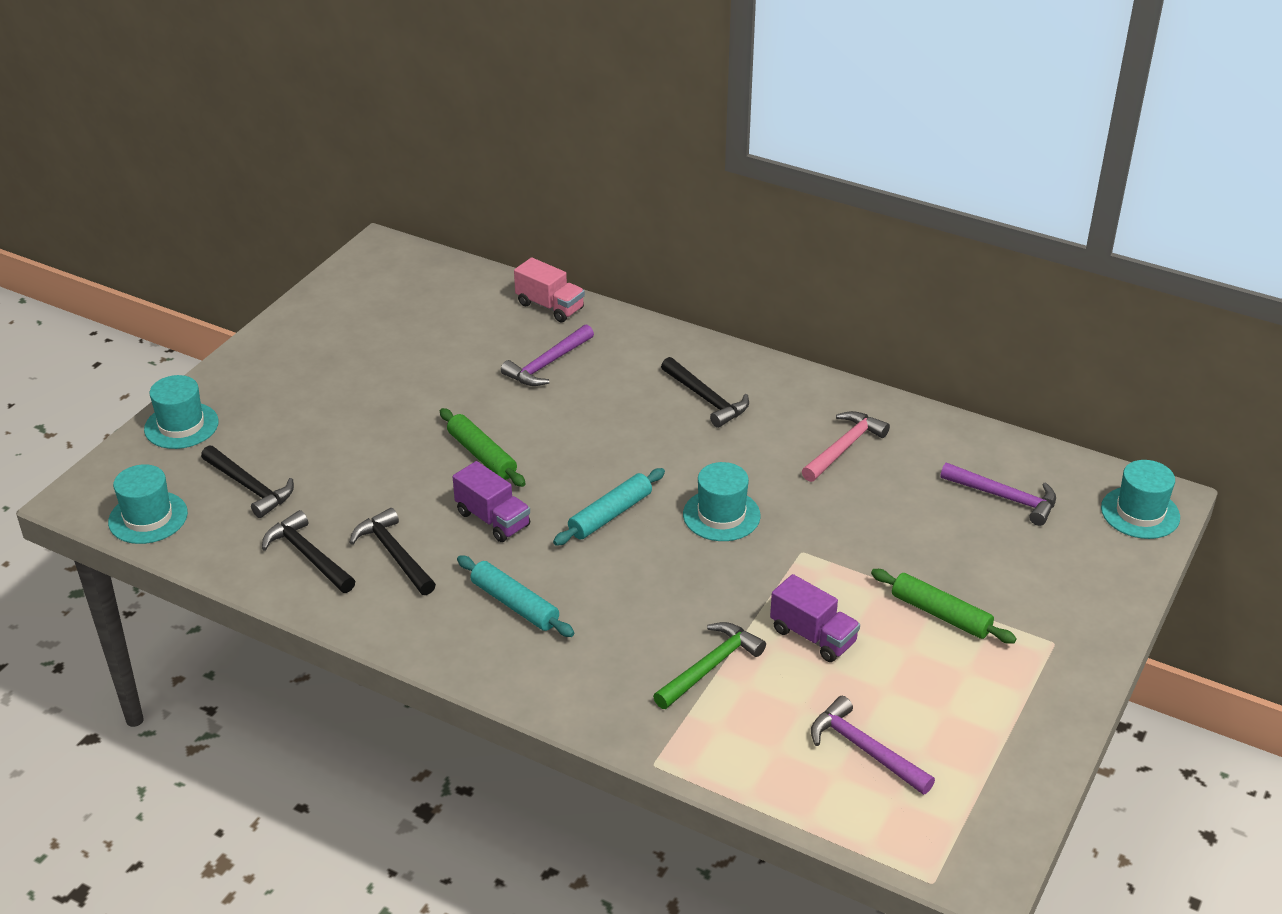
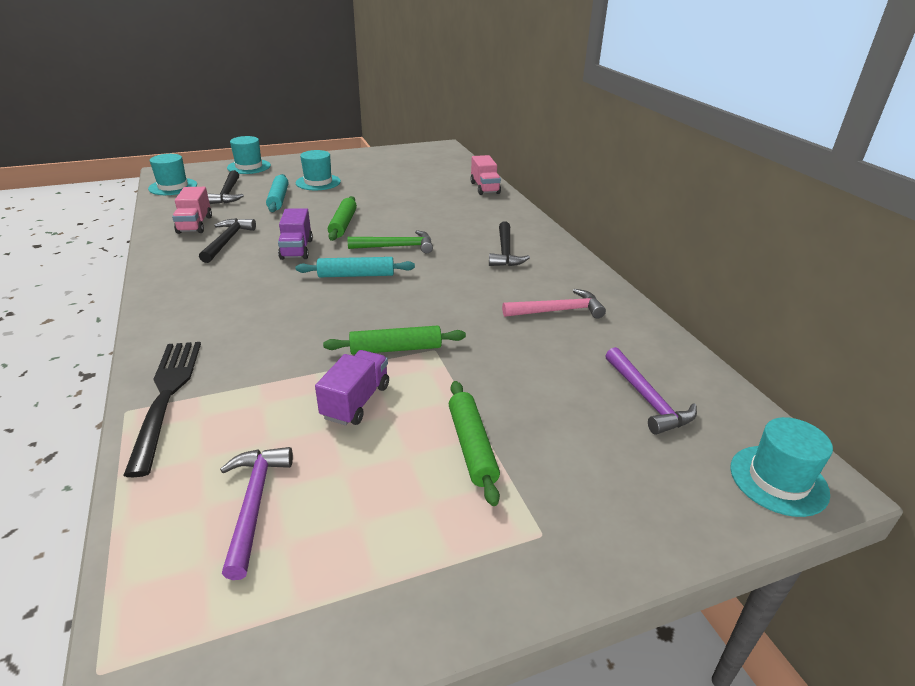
camera: 40 degrees right, 5 degrees down
(308, 555) = (195, 225): black hammer -> pink truck
(515, 604) = (232, 287): turquoise rolling pin -> turquoise rolling pin (279, 199)
(547, 364) = (442, 206): purple hammer -> none
(662, 732) = (166, 396): none -> black fork
(710, 667) = (263, 378): green hammer -> green hammer (396, 247)
(721, 515) = (417, 305): turquoise hat -> turquoise hat (318, 182)
(771, 571) = (396, 349): none -> green rolling pin
(813, 636) = (356, 401): purple truck -> purple truck turned 150 degrees counterclockwise

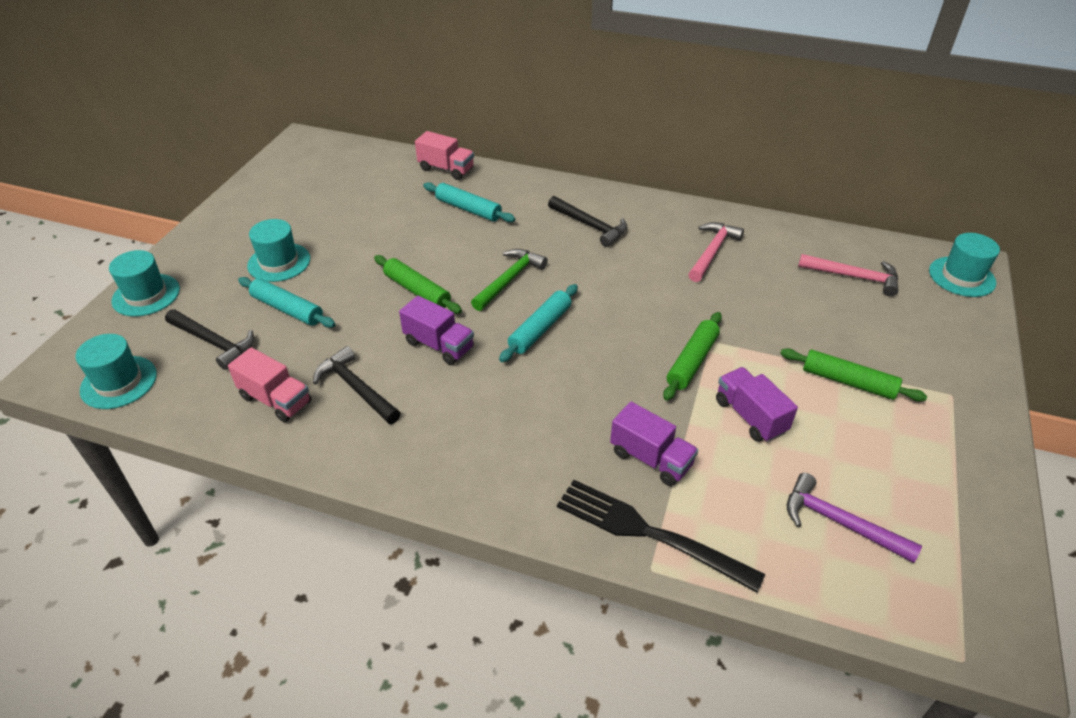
camera: 50 degrees left, 10 degrees up
(254, 369) = (651, 458): none -> purple truck
(453, 208) = (468, 209): none -> turquoise rolling pin
(647, 399) = (854, 277): purple hammer -> pink hammer

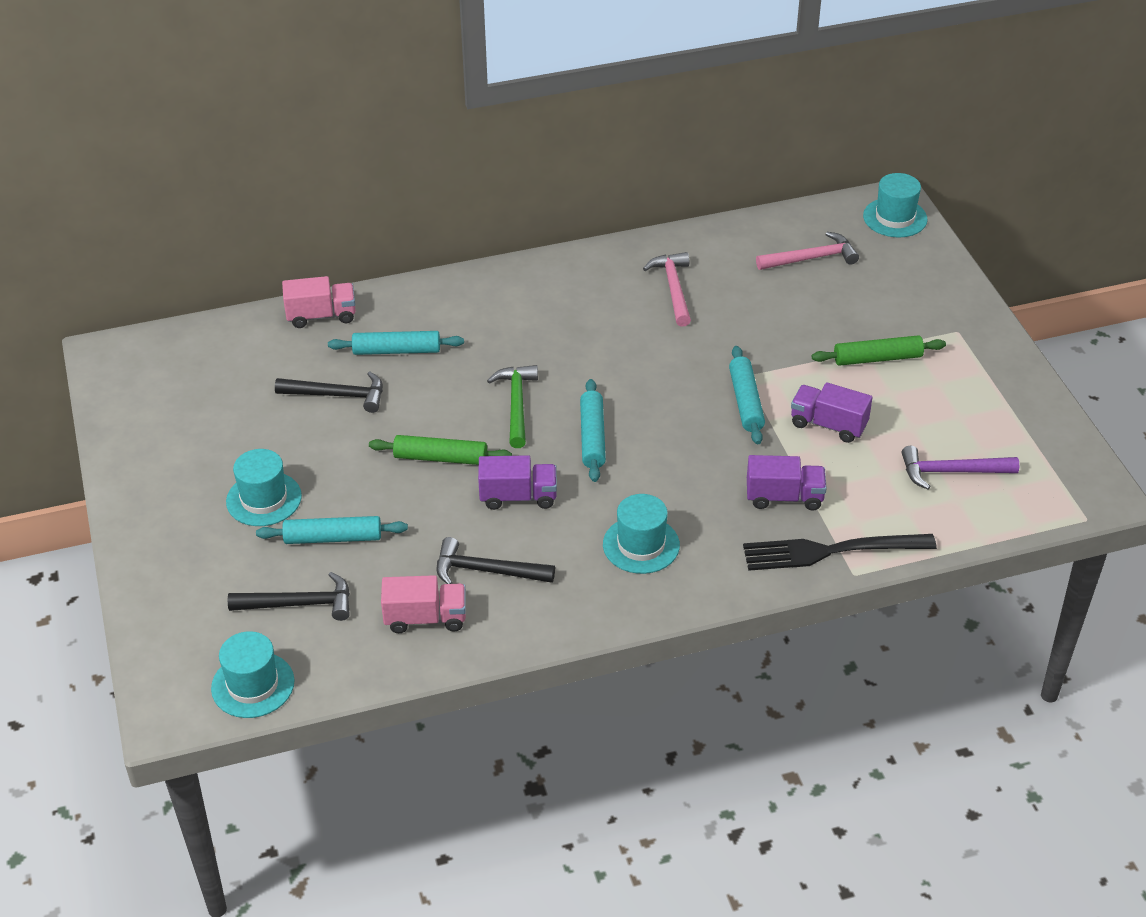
camera: 35 degrees left, 0 degrees up
(146, 295) = (163, 599): turquoise hat -> turquoise hat (641, 545)
(590, 226) = (537, 313): black hammer -> black hammer (338, 395)
(692, 361) = (746, 402): green rolling pin -> turquoise rolling pin

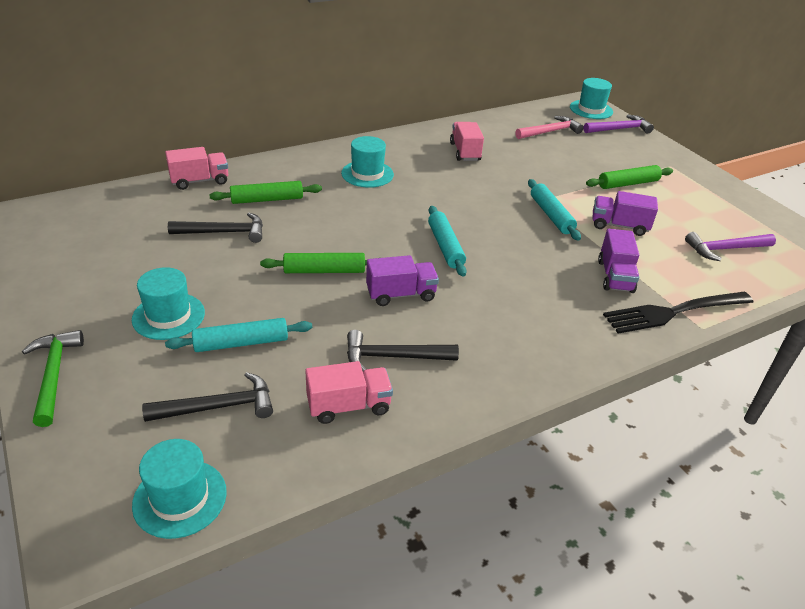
camera: 15 degrees left, 5 degrees down
(396, 351) = (267, 200): turquoise rolling pin -> green rolling pin
(516, 404) = (376, 229): green hammer -> green hammer (54, 375)
(641, 545) = (520, 322): turquoise hat -> turquoise hat (367, 174)
(673, 288) = (465, 152): pink hammer -> pink truck
(784, 497) = (615, 276): purple truck -> purple truck turned 105 degrees clockwise
(919, 259) = (619, 129): none -> purple hammer

